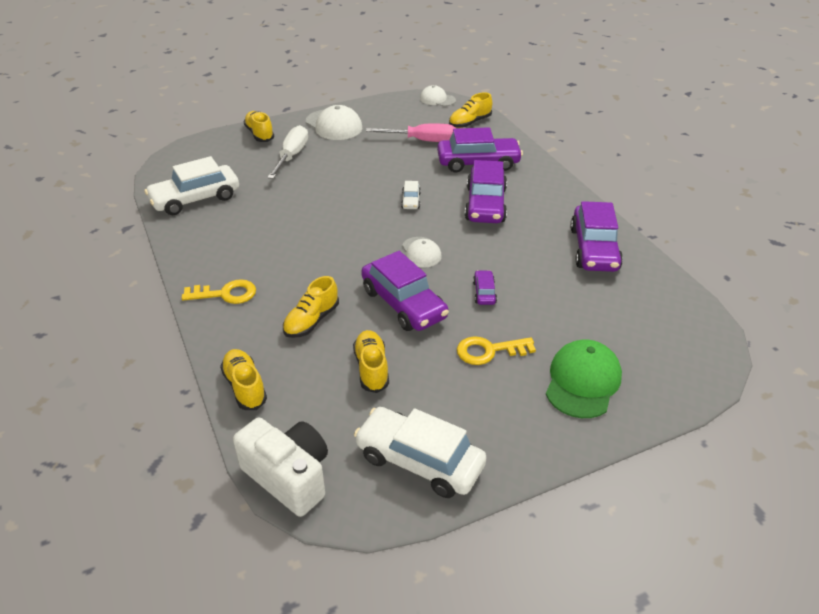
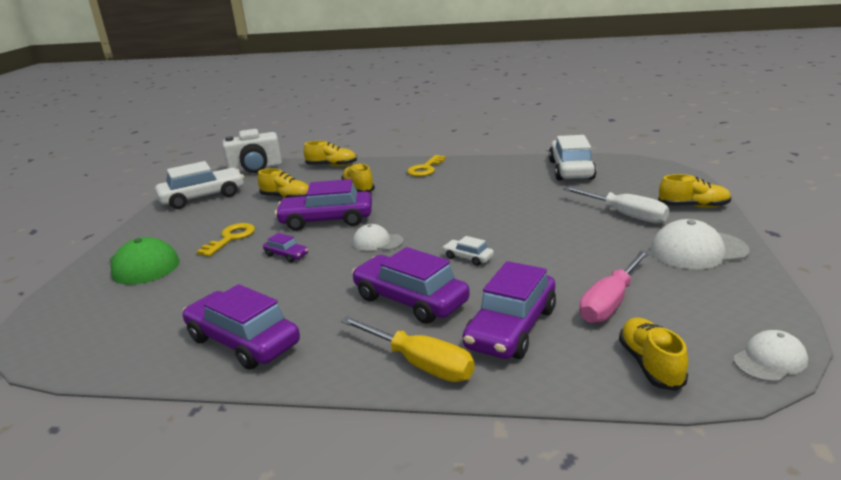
camera: 125 degrees right, 15 degrees down
(538, 179) = (419, 363): none -> yellow screwdriver

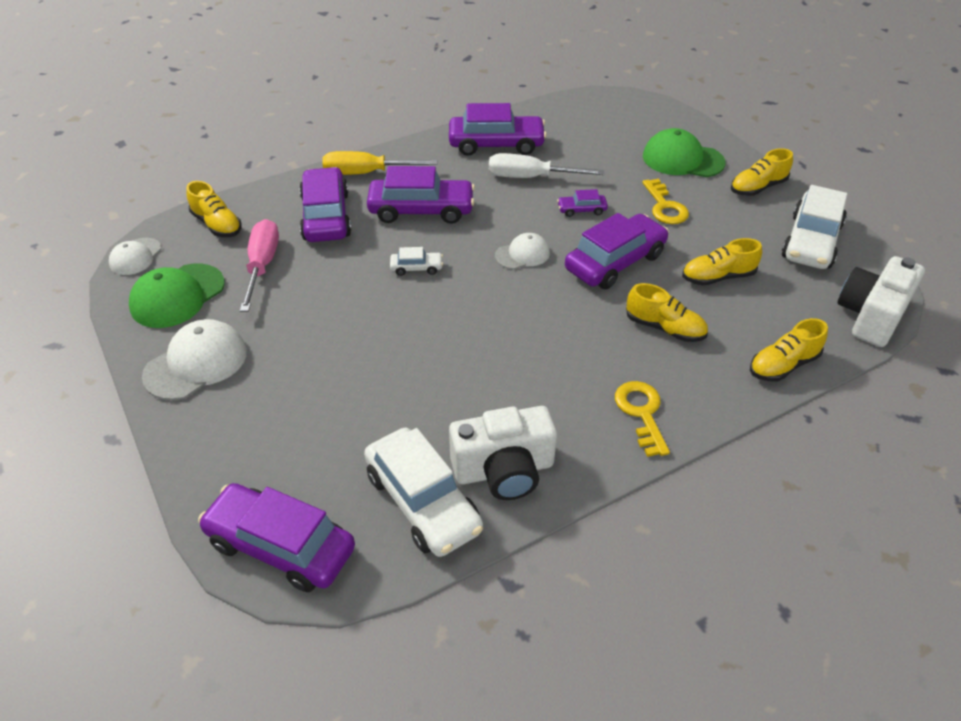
camera: 140 degrees right, 20 degrees up
(519, 169) = (504, 470): none -> white camera
(624, 215) = (293, 401): white screwdriver -> white screwdriver (530, 177)
(657, 173) = (281, 546): none -> purple car
(693, 206) = (211, 457): yellow shoe -> yellow shoe (757, 187)
(713, 302) = (177, 296): none -> green cap

